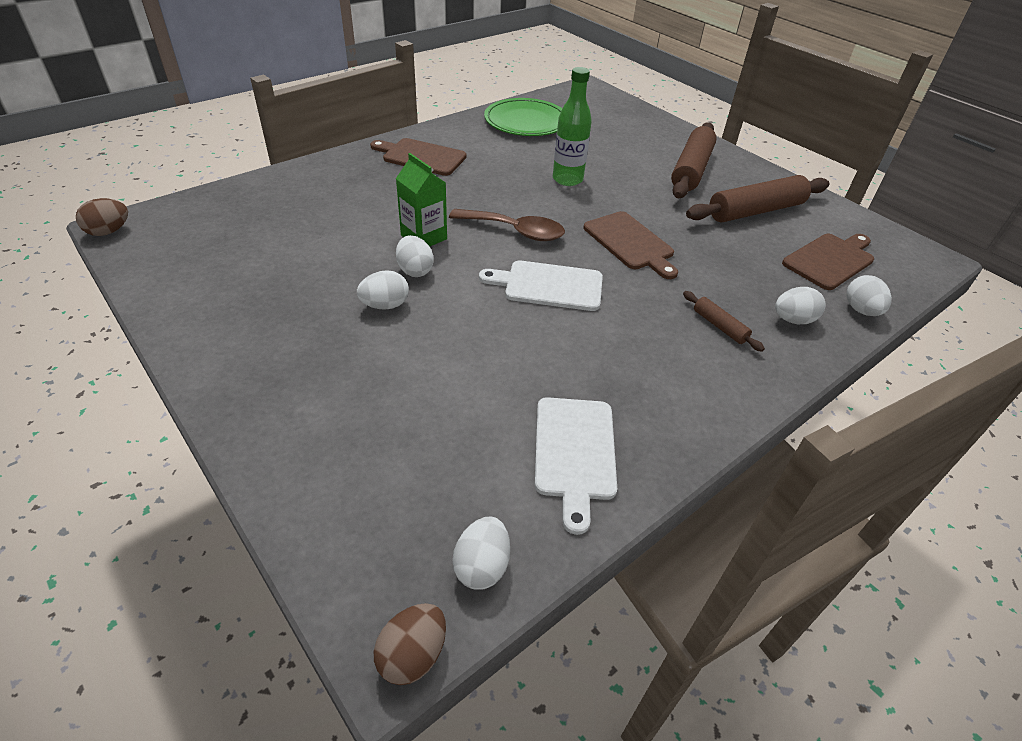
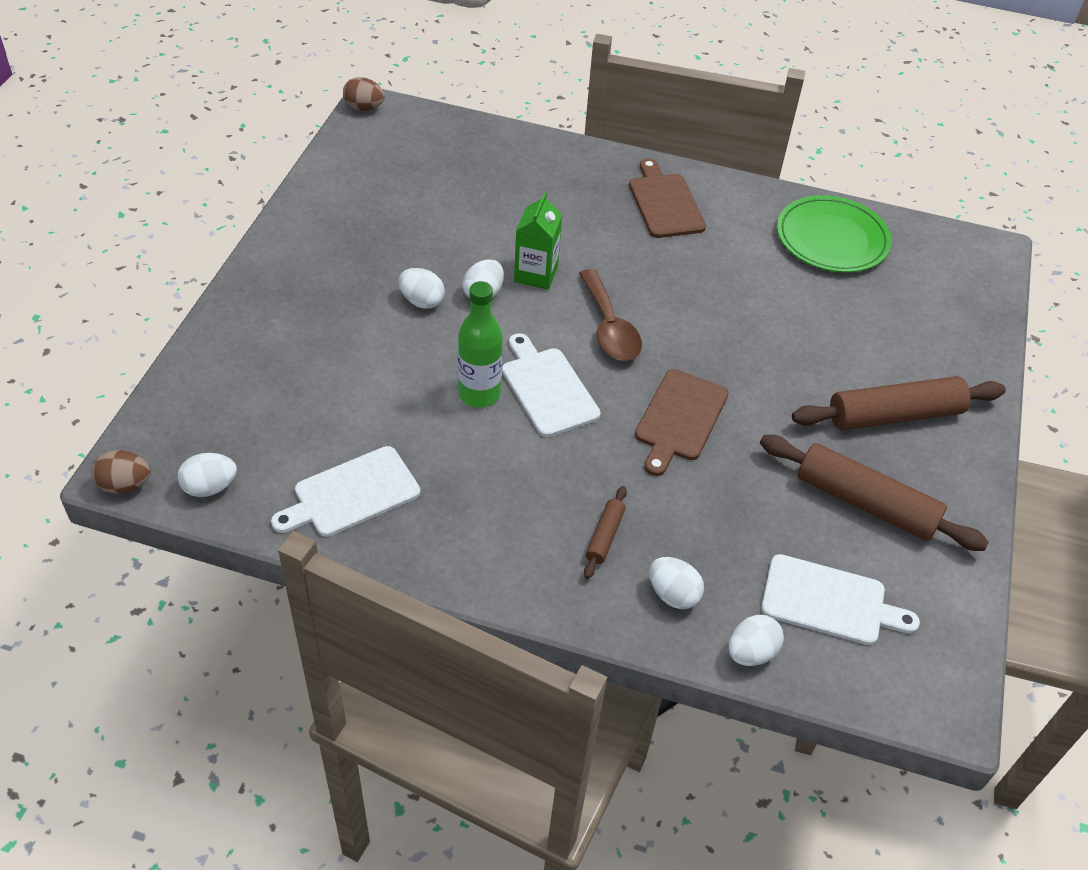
camera: 55 degrees right, 5 degrees up
(567, 179) = (748, 323): green bottle -> green bottle (479, 394)
(830, 260) = (829, 601): brown cutting board -> white cutting board

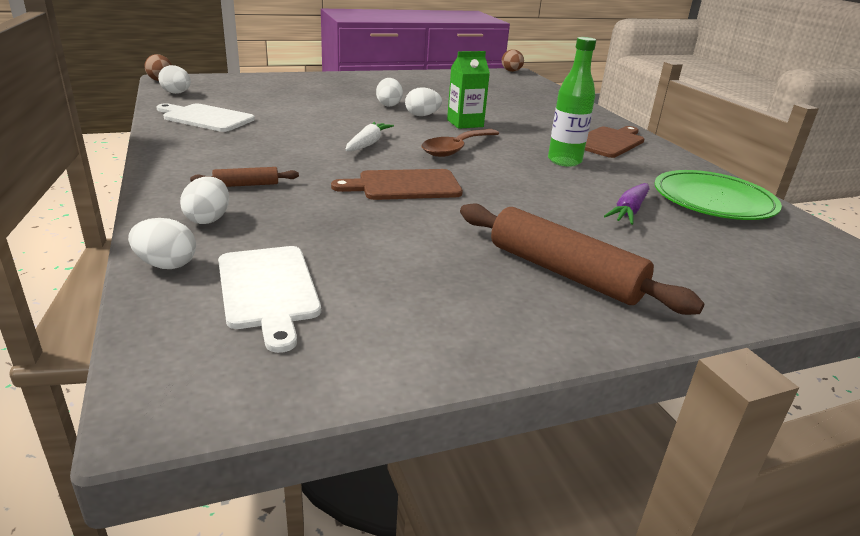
camera: 55 degrees right, 20 degrees down
(479, 394) = (333, 129): green bottle -> green bottle (564, 161)
(547, 388) = (368, 144): white cutting board -> white carrot
(820, 305) = (629, 211): none -> purple carrot
(865, 503) = (424, 282): brown rolling pin -> none

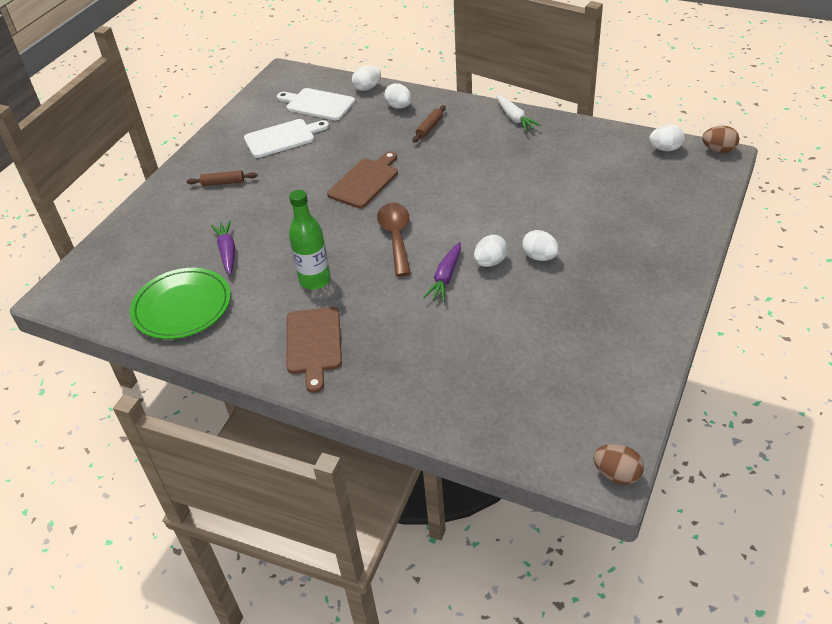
camera: 140 degrees right, 15 degrees up
(205, 118) = (577, 146): white cutting board -> white cutting board (282, 138)
(368, 144) = (450, 198): white carrot -> white carrot (515, 118)
(465, 123) = (445, 278): green carton -> purple carrot
(563, 272) = (223, 183): brown rolling pin -> brown rolling pin, size x0.47

